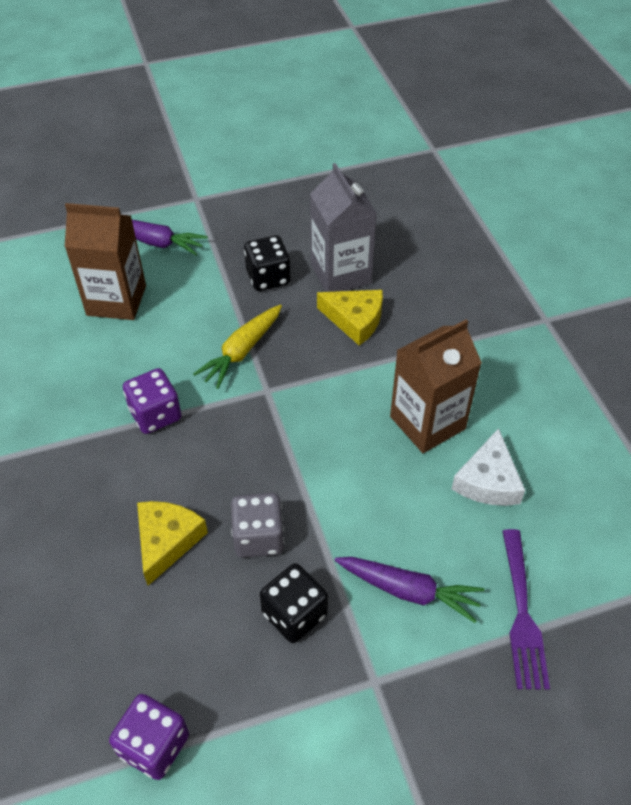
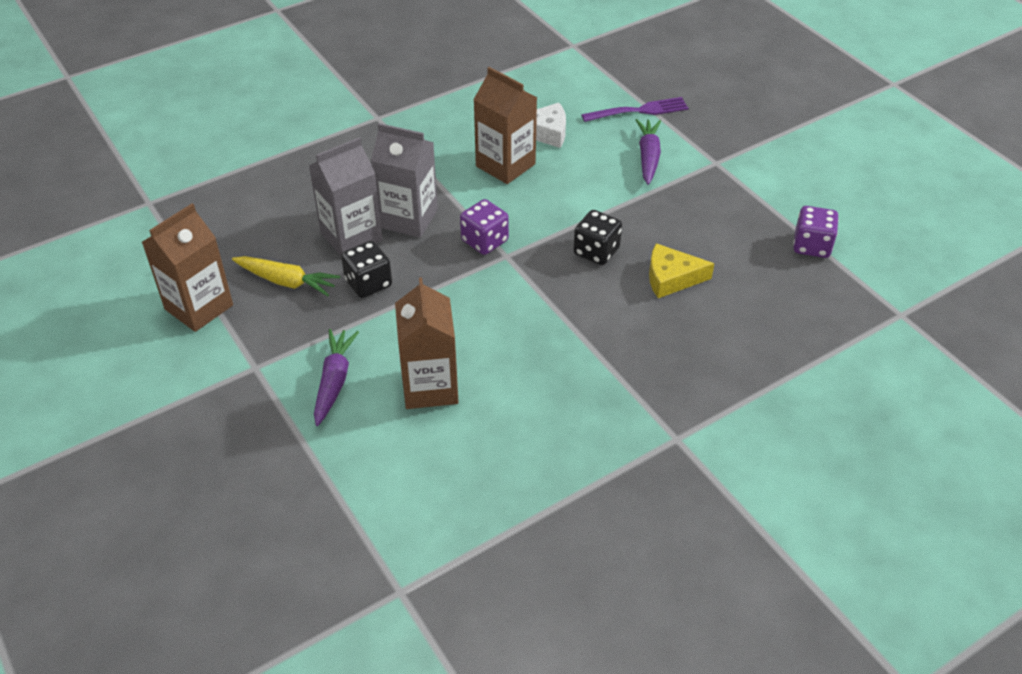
camera: 105 degrees left, 5 degrees down
(155, 414) = (558, 317): purple dice -> purple dice (484, 241)
(242, 351) = (468, 280): yellow carrot -> yellow carrot (286, 281)
(258, 537) = (644, 231): grey dice -> none
(282, 172) = (199, 307): none -> brown carton
(294, 614) = (692, 203): black dice -> black dice (596, 251)
(355, 320) = (408, 218): yellow cheese -> grey carton

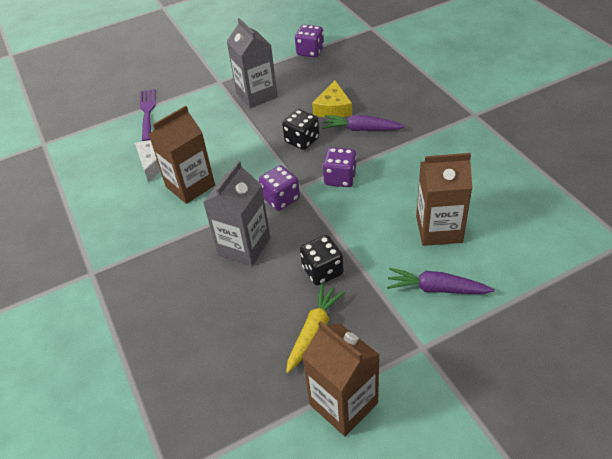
camera: 80 degrees left, 0 degrees up
(351, 236) = (260, 285): grey carton -> grey carton (256, 95)
(523, 291) = (340, 178): none -> purple dice
(648, 157) = (203, 111): purple carrot -> purple carrot (361, 129)

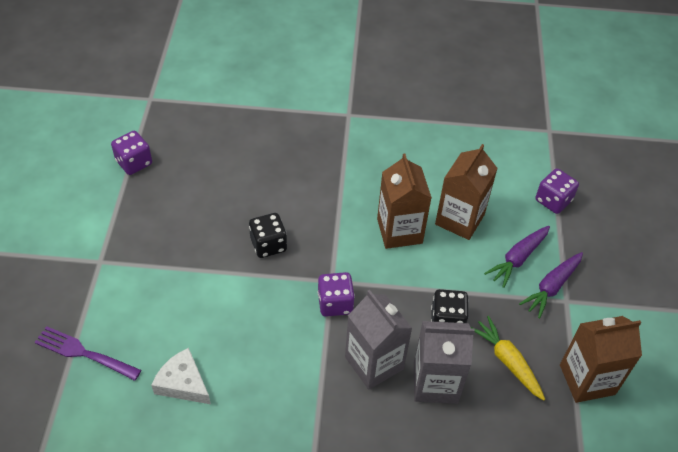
camera: 65 degrees left, 5 degrees up
(190, 186) = (251, 368): brown carton -> brown carton (399, 231)
(256, 95) = (160, 242): grey carton -> grey carton (435, 383)
(333, 108) = (244, 196): yellow cheese -> none
(340, 178) = (346, 246): purple dice -> purple dice (553, 200)
(361, 129) = (295, 195): purple carrot -> purple carrot (551, 287)

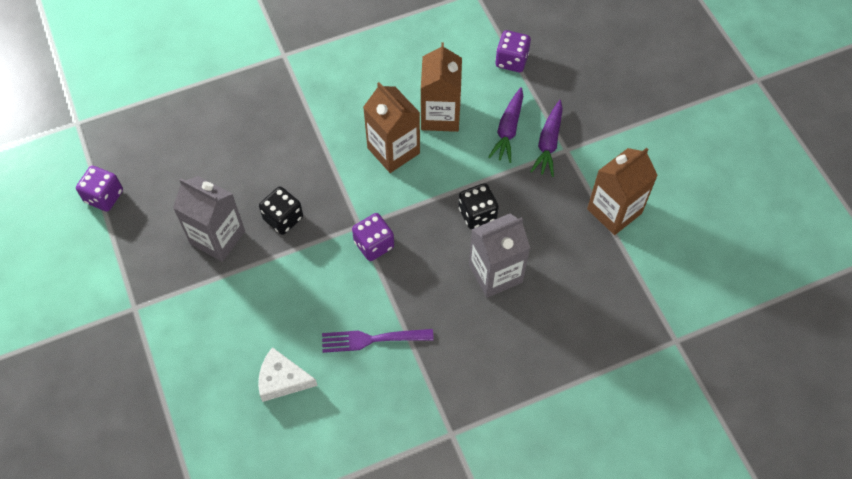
camera: 25 degrees left, 10 degrees up
(85, 353) = (176, 398): purple fork -> purple fork (373, 339)
(374, 363) = (436, 281): grey carton -> grey carton (217, 237)
(507, 361) = (544, 226): yellow carrot -> none

